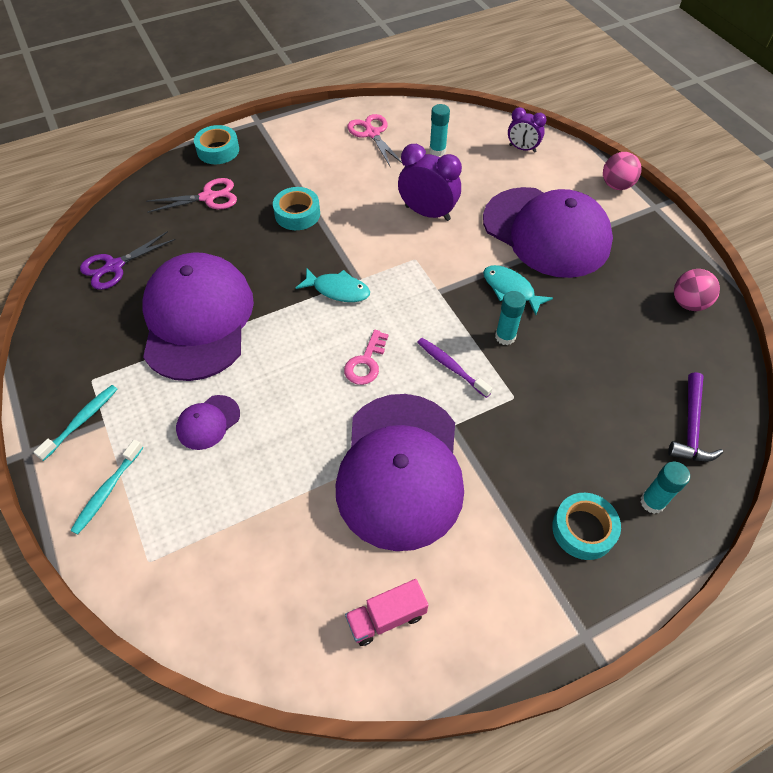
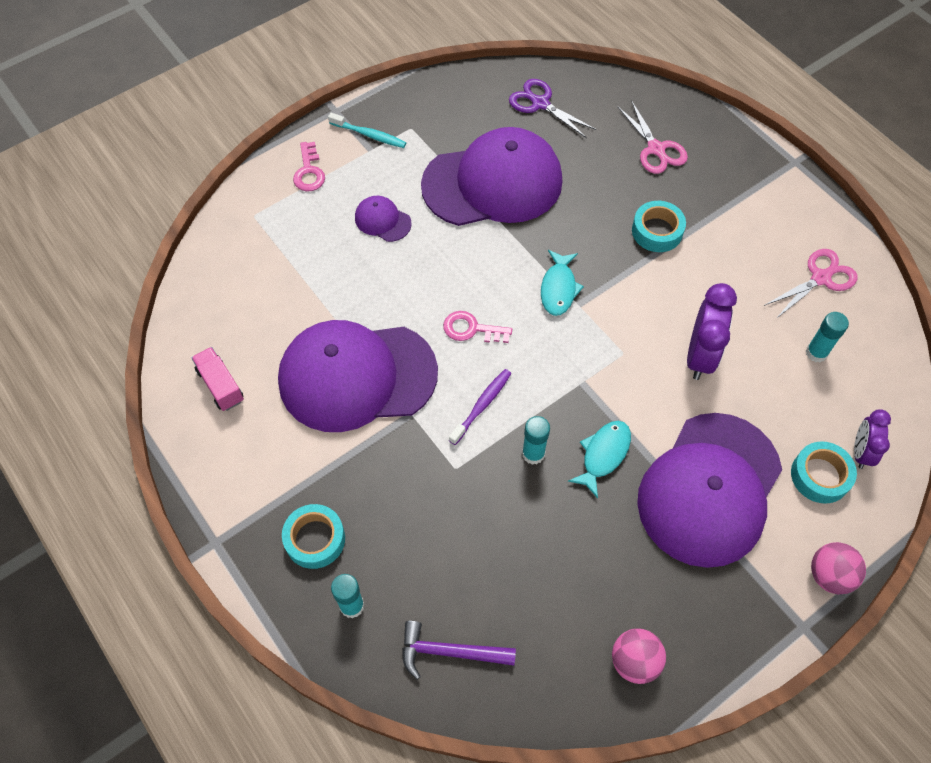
camera: 80 degrees right, 5 degrees up
(107, 491) = (309, 171): turquoise toothbrush -> pink key
(218, 150) = (731, 138): turquoise tape -> turquoise tape (820, 476)

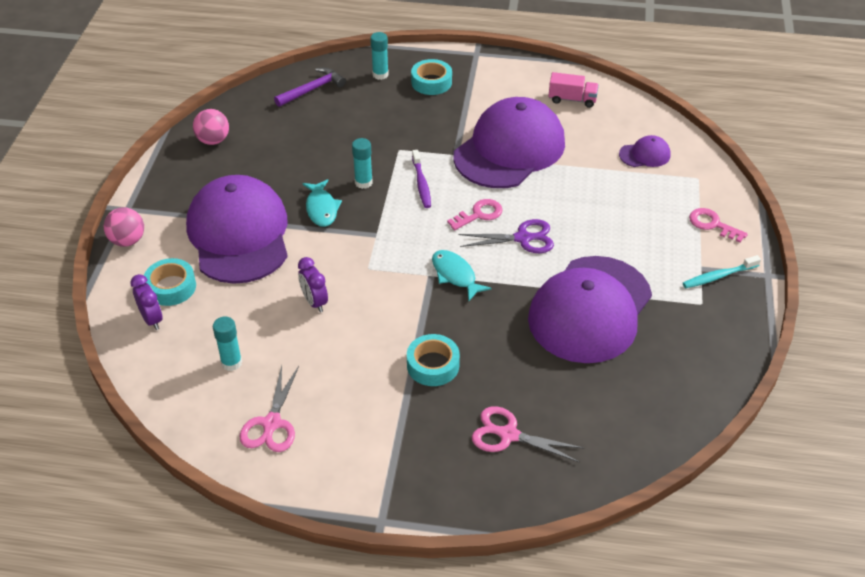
camera: 135 degrees right, 15 degrees down
(382, 220) = (621, 232): purple cap -> purple cap (645, 155)
(540, 103) = (645, 400): purple scissors -> purple scissors (523, 238)
(700, 356) = (314, 302): purple clock -> purple clock, size x0.62

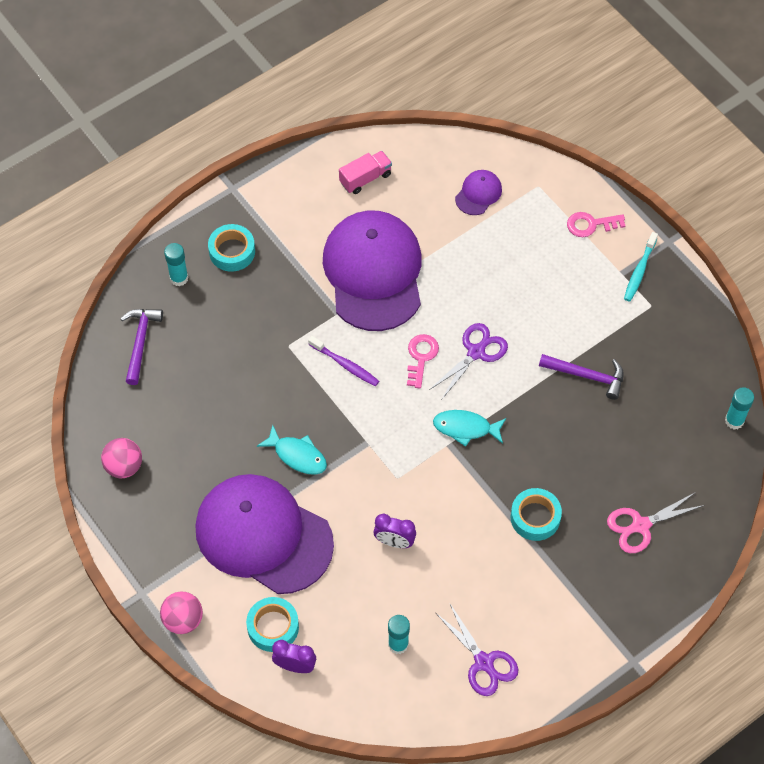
camera: 45 degrees left, 15 degrees up
(271, 424) = (484, 663): pink scissors -> purple scissors
(363, 182) = (299, 402): turquoise glue stick -> turquoise glue stick (734, 421)
(590, 309) = (586, 376): purple cap -> purple hammer

